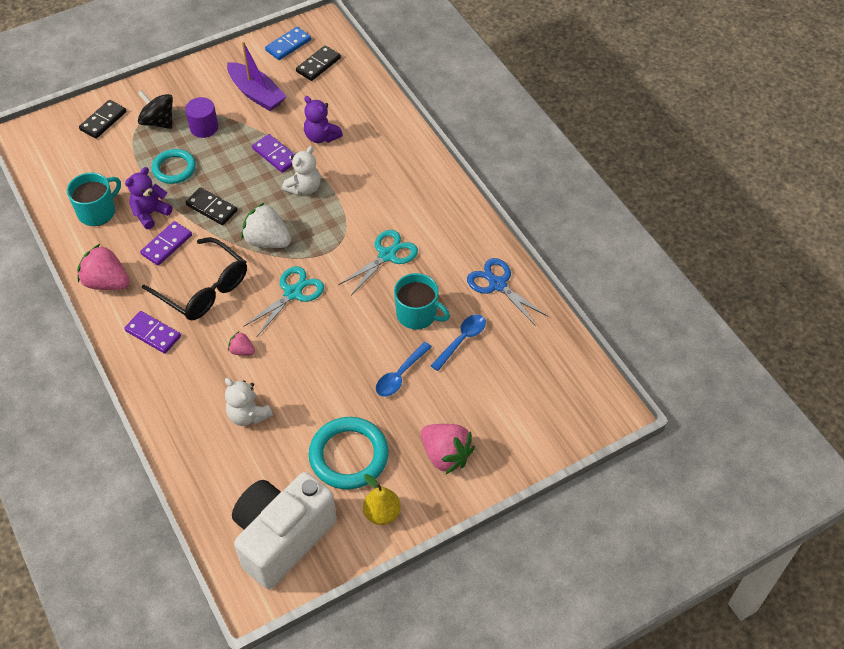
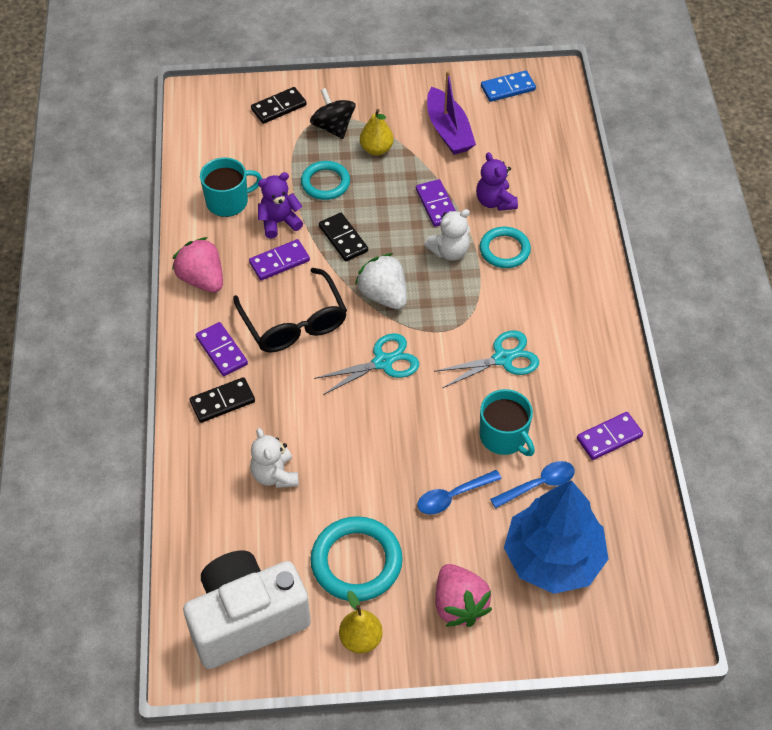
camera: 25 degrees right, 0 degrees up
(204, 127) = (376, 149): purple cylinder -> yellow pear
(242, 351) = (301, 404): pink strawberry -> none
(318, 65) = (529, 120): black domino -> black domino (222, 401)
(347, 171) = (504, 250): none -> turquoise ring
(497, 284) = (609, 437): blue scissors -> purple domino
(500, 390) = (553, 558): none -> blue tree

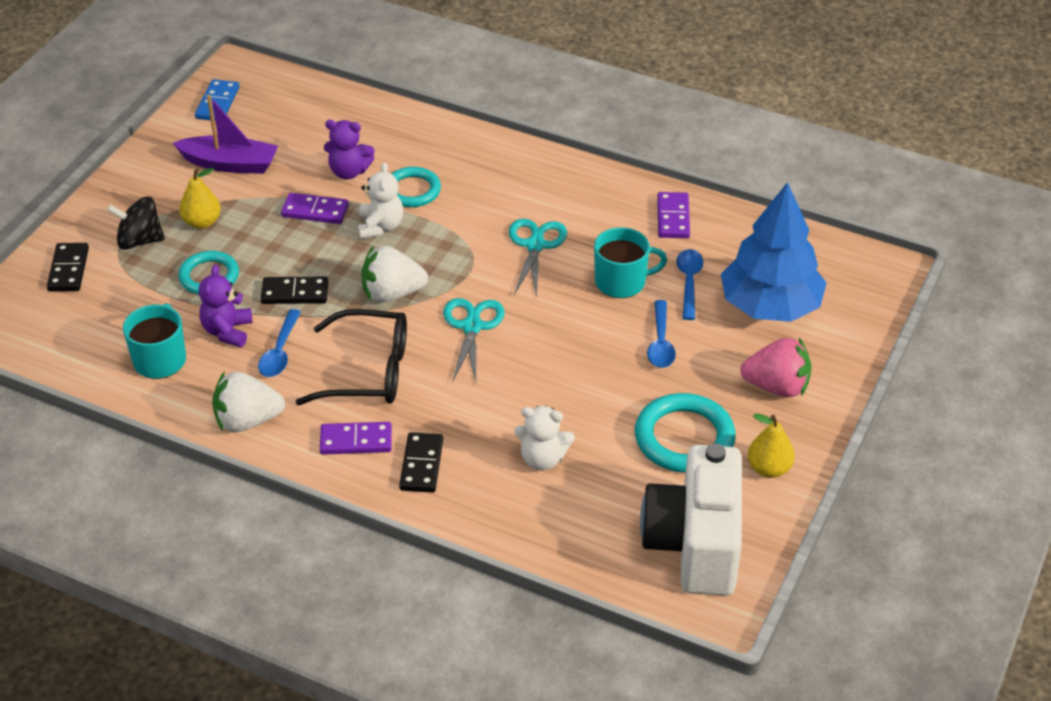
camera: 60 degrees left, 10 degrees down
(202, 279) = (247, 421): pink strawberry -> white strawberry
(279, 261) = (280, 351): purple domino -> blue spoon

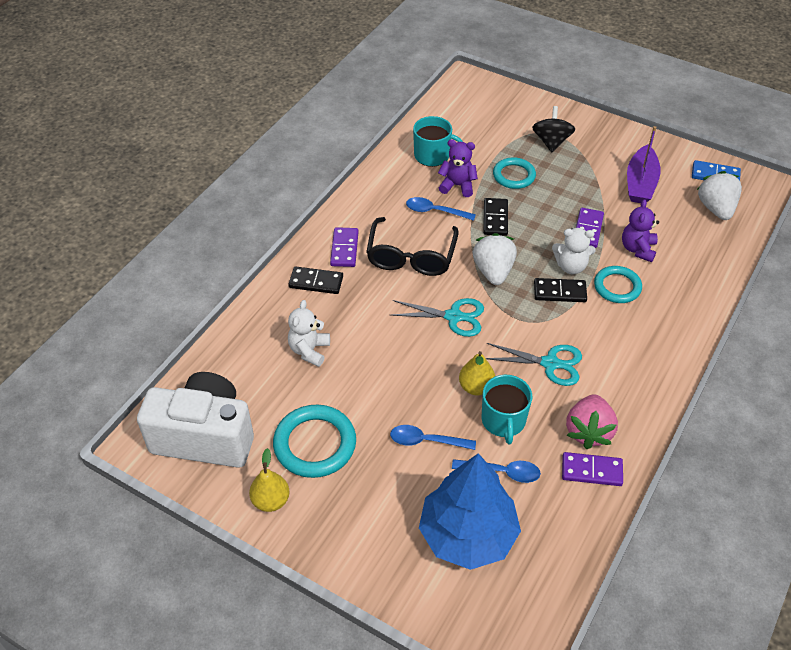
camera: 95 degrees right, 5 degrees up
(68, 269) = (521, 112): black domino -> black domino (559, 292)
(202, 222) = (572, 171): yellow pear -> yellow pear (476, 387)
(247, 421) = (371, 196): white strawberry -> white strawberry (716, 208)
(777, 386) = (364, 523): pink strawberry -> pink strawberry (588, 431)

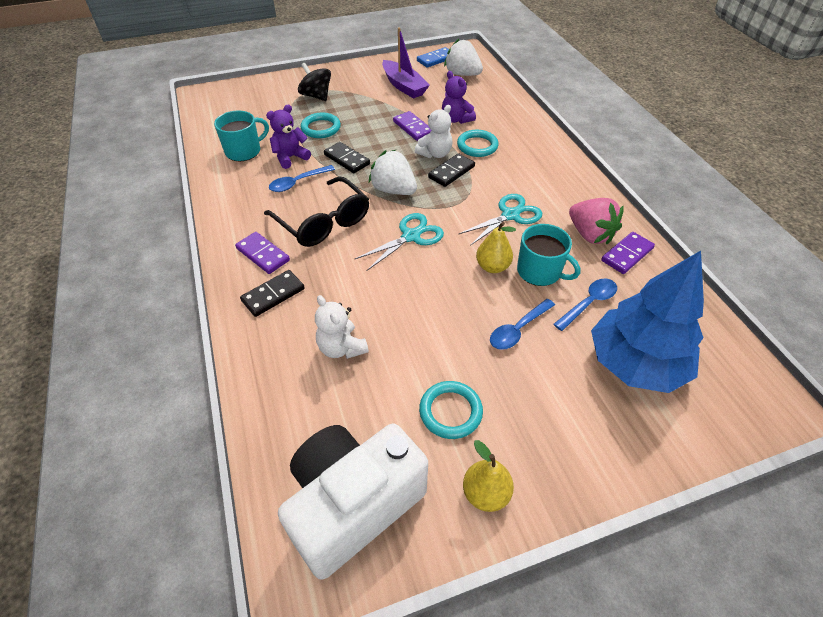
camera: 50 degrees left, 0 degrees up
(315, 444) = (450, 411): turquoise ring -> turquoise ring, size x0.65

